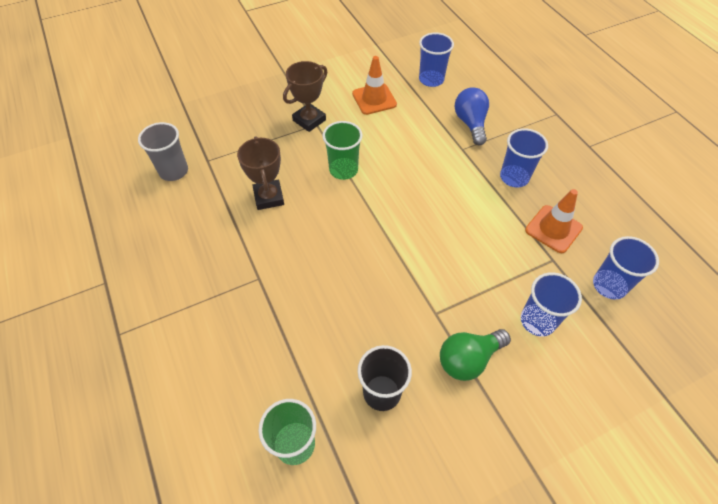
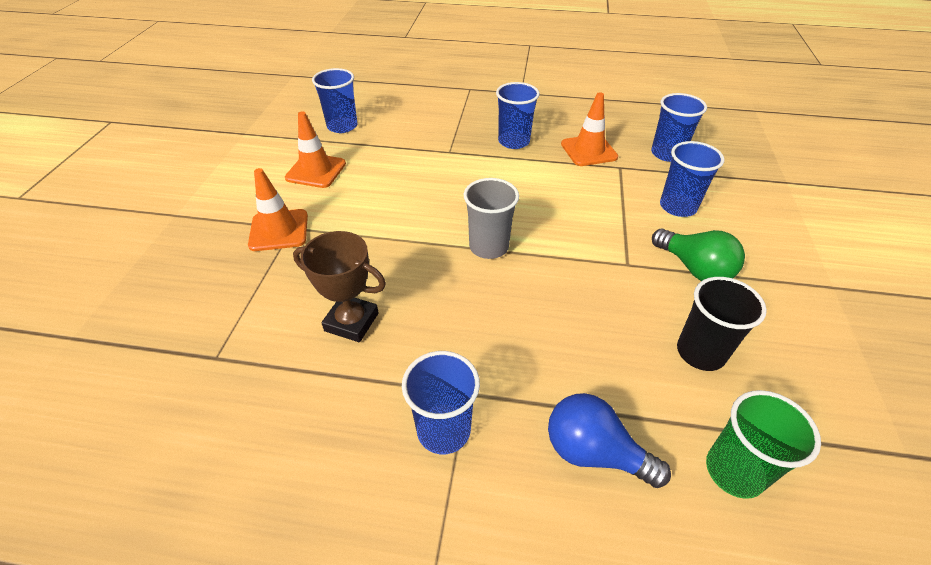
camera: 55 degrees left, 10 degrees down
(174, 171) = (185, 407): grey cup -> grey cup (489, 247)
(228, 281) = (443, 430): none -> blue cup
(309, 120) = (279, 230): brown trophy -> orange traffic cone
(343, 170) = (383, 239): green cup -> none
(468, 359) = (694, 268): green light bulb -> green light bulb turned 45 degrees counterclockwise
(470, 123) = (425, 132): blue light bulb -> blue light bulb (594, 452)

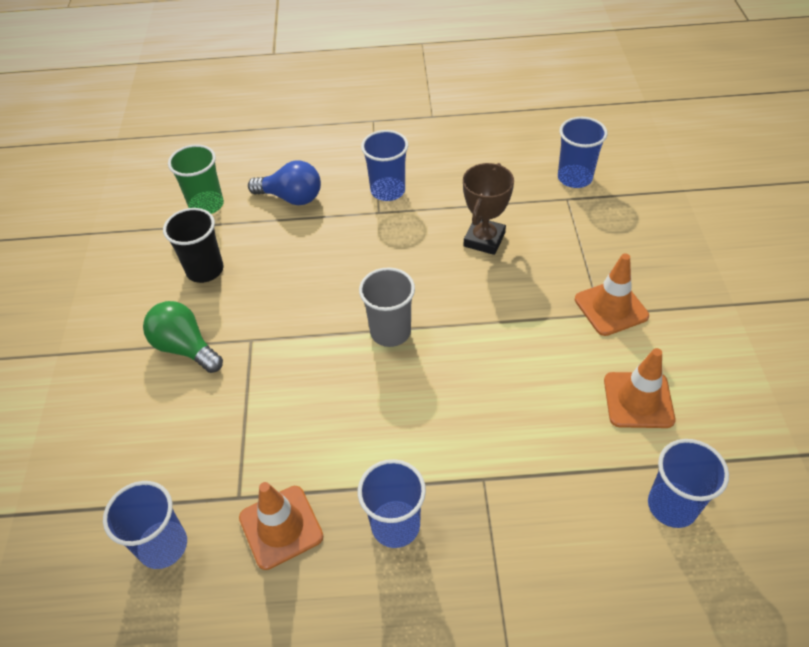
camera: 170 degrees right, 5 degrees up
(351, 322) = (484, 239): brown trophy -> brown trophy turned 75 degrees counterclockwise
(678, 207) = (178, 433): blue cup -> blue cup (574, 178)

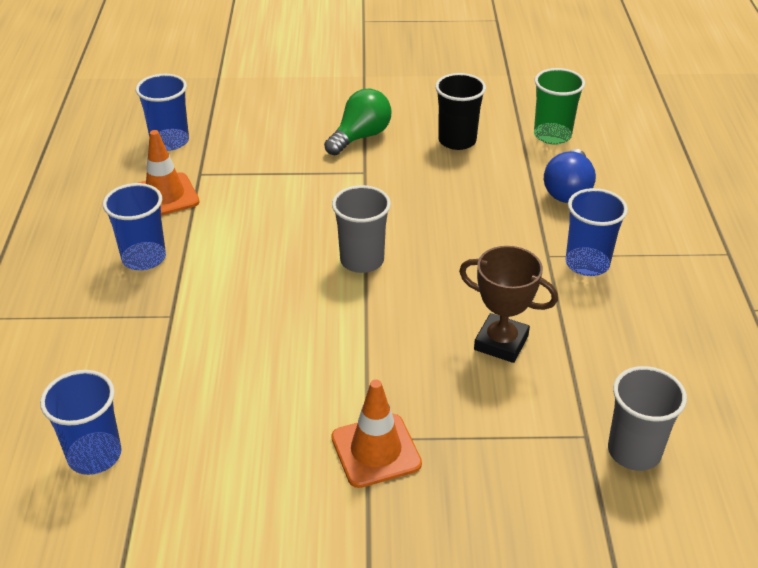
camera: 90 degrees right, 10 degrees down
(574, 178) = (634, 451): blue cup -> grey cup
(638, 400) = (232, 452): orange traffic cone -> none

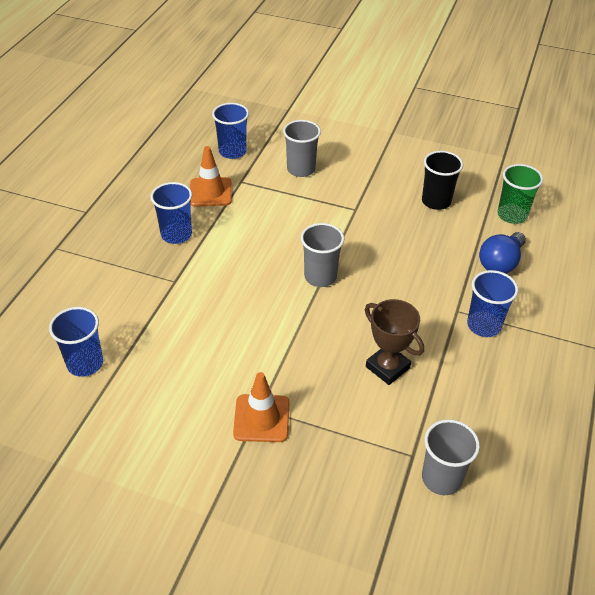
camera: 20 degrees right, 5 degrees up
(271, 142) = (301, 169): none -> grey cup
(360, 137) = (366, 181): green light bulb -> none

